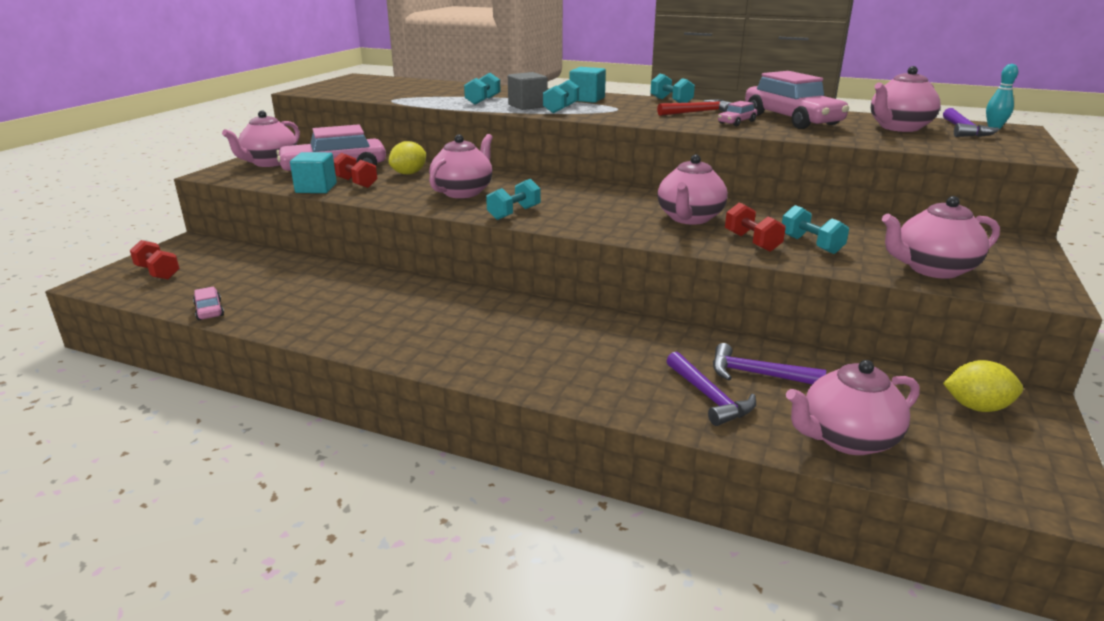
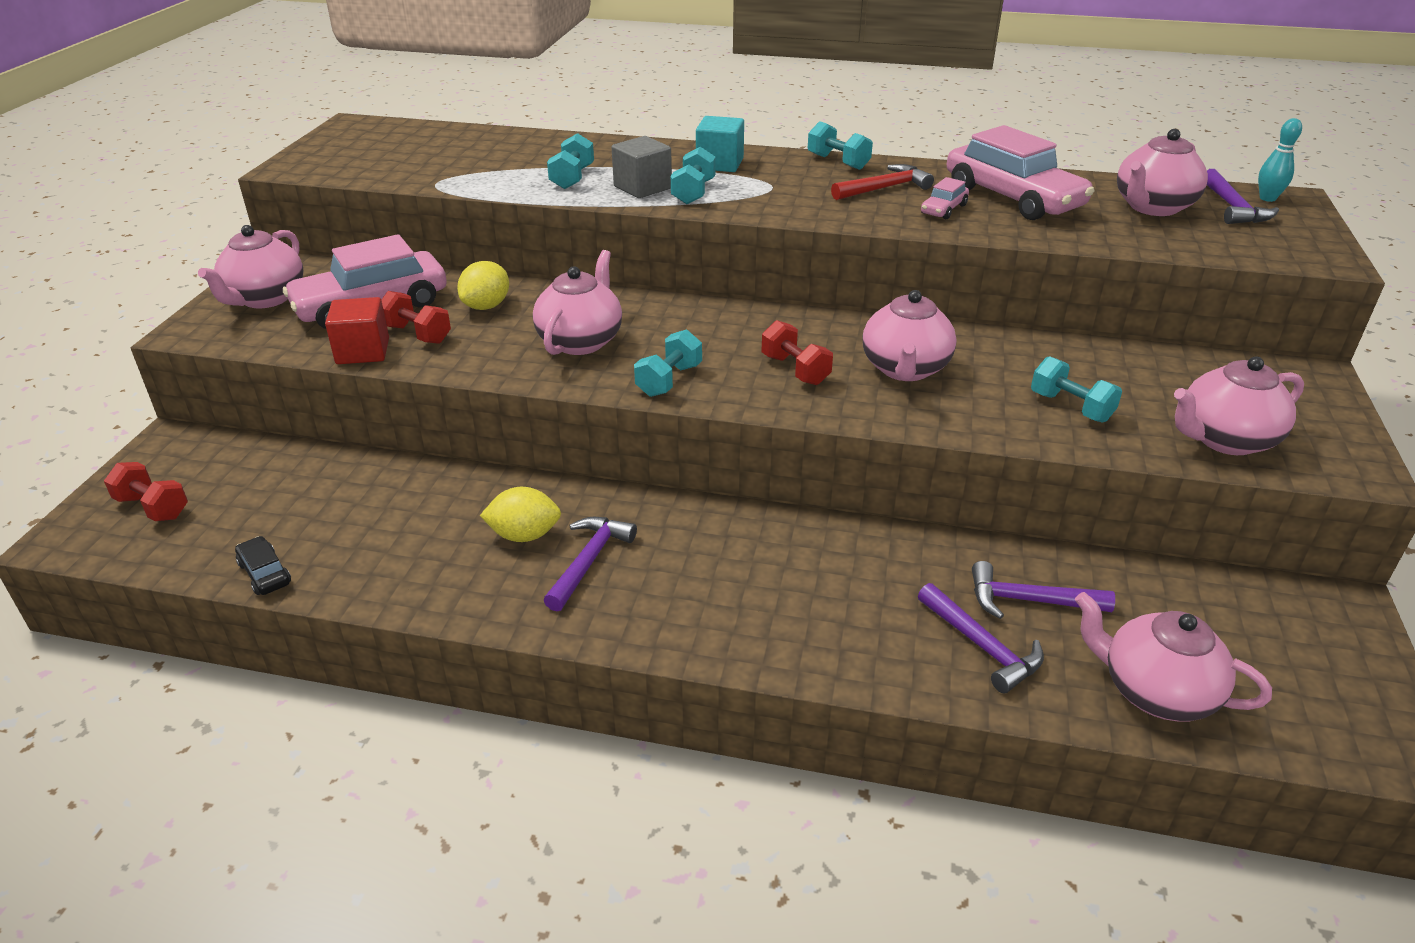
camera: 10 degrees left, 10 degrees up
(209, 310) = (265, 573): pink car -> black car
(316, 188) = (363, 351): turquoise cube -> red cube
(431, 323) = (589, 561): none -> purple hammer
(752, 242) = (997, 409): red dumbbell -> red dumbbell (795, 370)
(846, 439) = (1155, 692): pink teapot -> pink teapot turned 60 degrees clockwise
(976, 407) = (1287, 621): yellow lemon -> yellow lemon (524, 535)

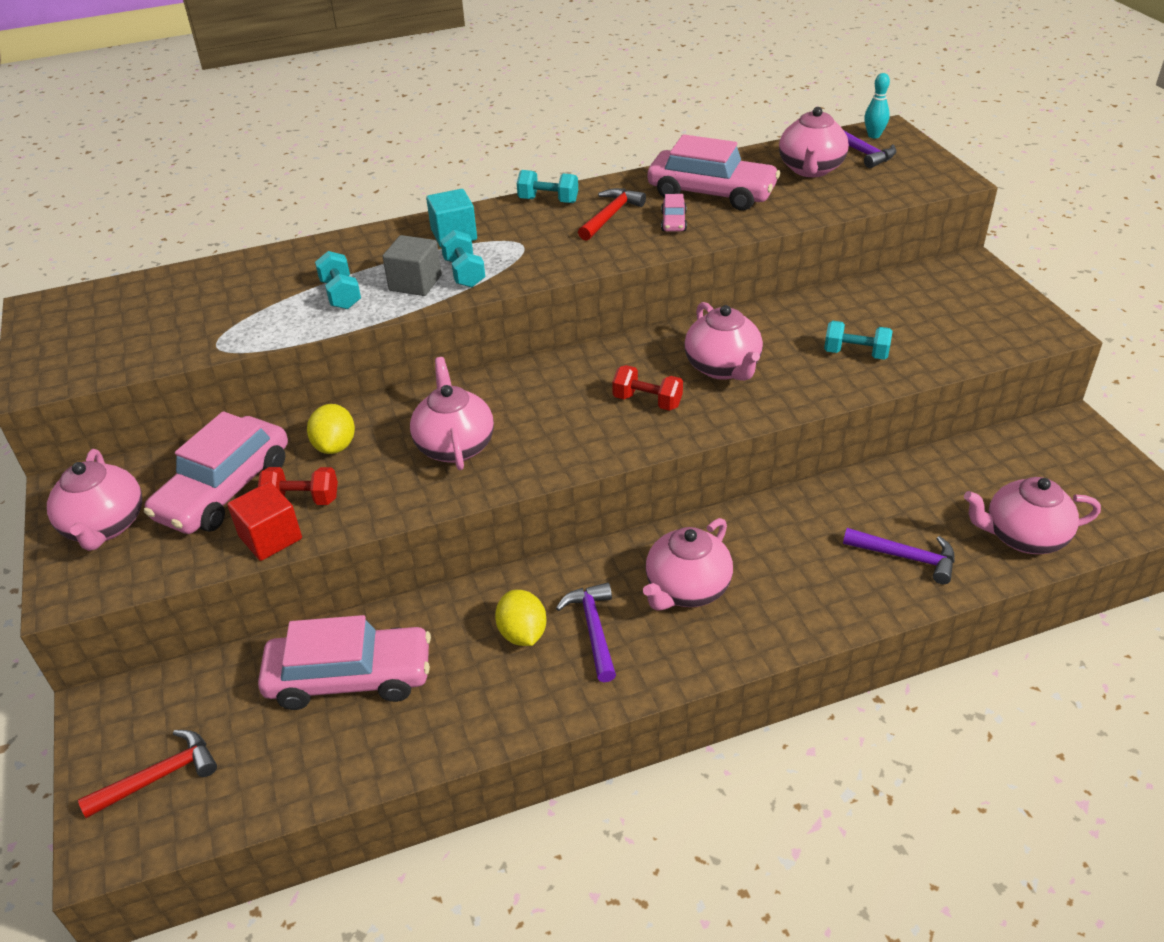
camera: 30 degrees left, 5 degrees up
(153, 507) = (159, 776): red dumbbell -> red hammer
(265, 573) = (338, 777): black car -> none
(354, 503) = (350, 678): none -> pink car
(524, 535) = (522, 633): yellow lemon -> yellow lemon turned 75 degrees counterclockwise
(669, 380) = (563, 451): turquoise dumbbell -> none
(1028, 600) = (906, 510): purple hammer -> none
(1224, 439) = (963, 339): pink teapot -> pink teapot (686, 589)

